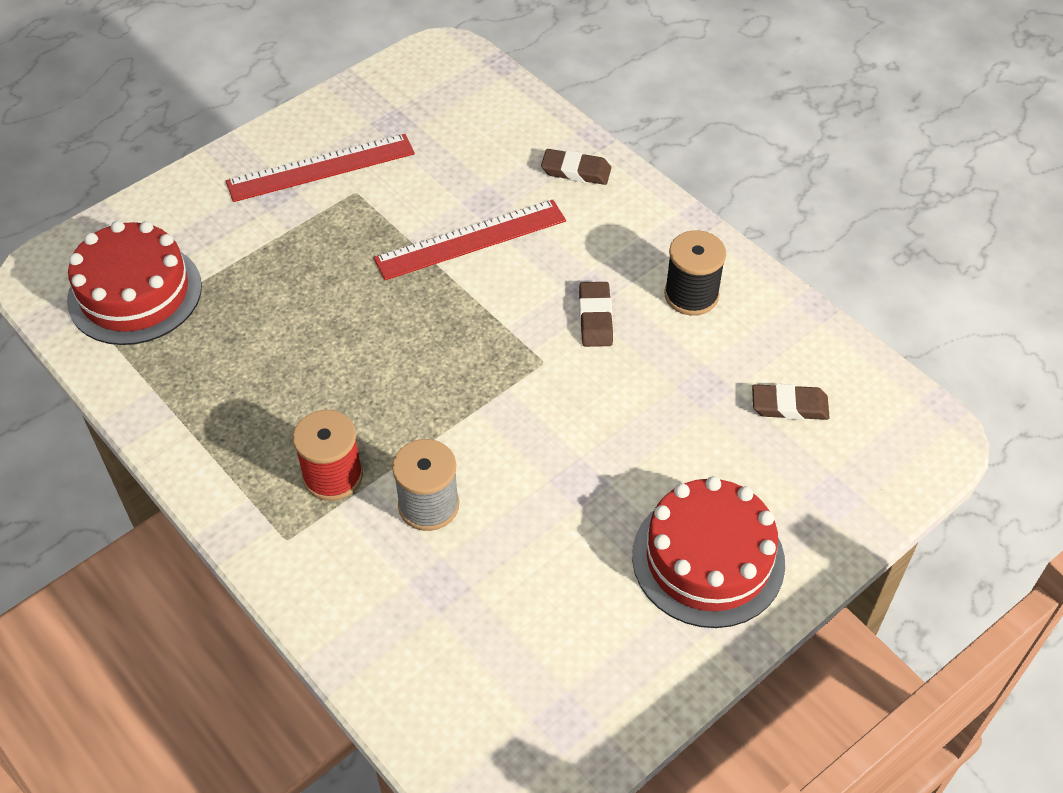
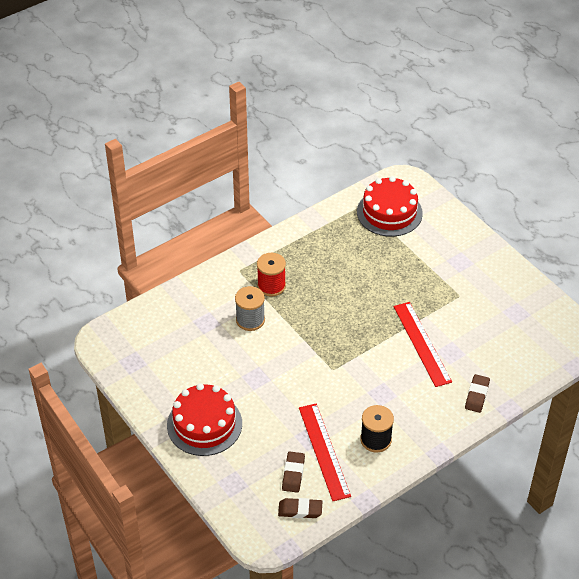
camera: 95 degrees right, 5 degrees down
(321, 167) = (479, 281): red ruler -> red ruler (324, 451)
(595, 318) = (361, 394): brown eraser -> brown eraser (300, 510)

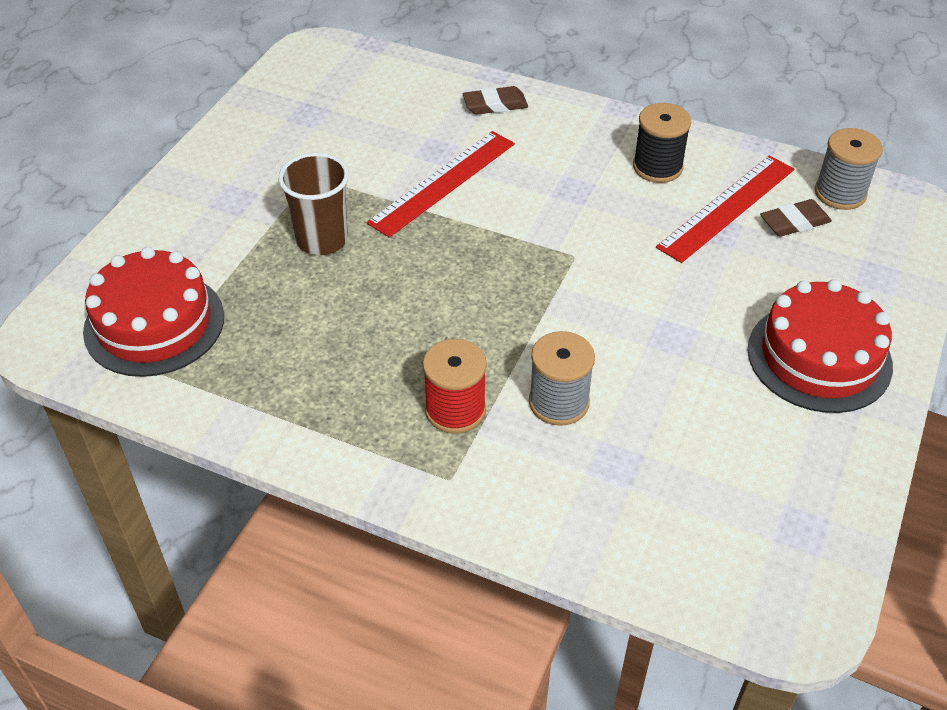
camera: 120 degrees left, 0 degrees up
(300, 510) = (840, 193): brown eraser -> grey spool
(408, 282) = (322, 240): none -> brown cup

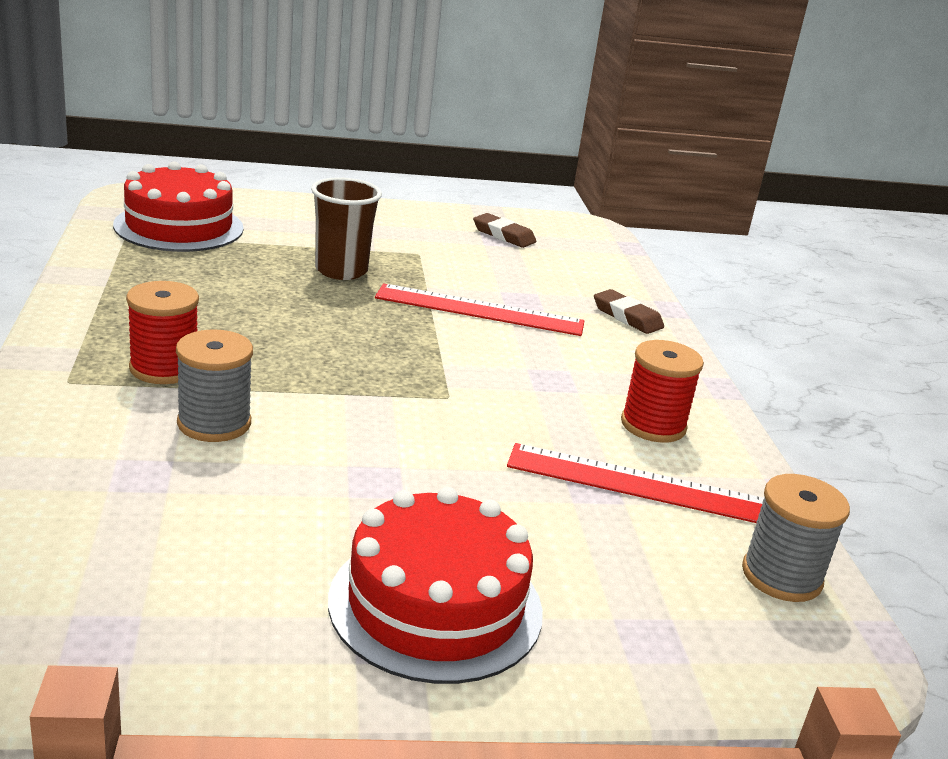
camera: 55 degrees right, 20 degrees down
(657, 167) = (653, 425): black spool -> red spool
(794, 222) = (676, 543): brown eraser -> brown eraser (504, 235)

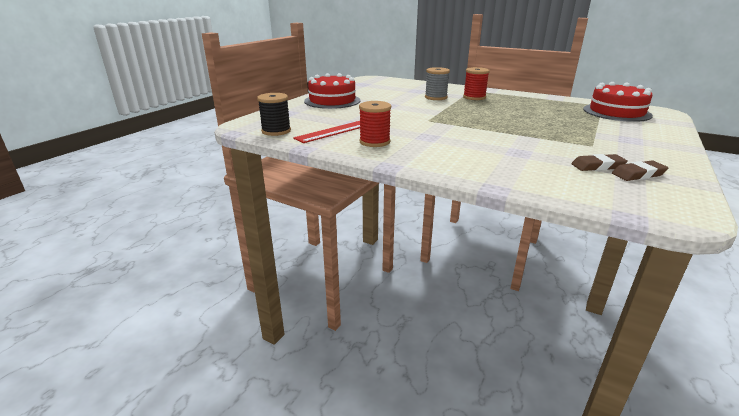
camera: 130 degrees right, 0 degrees up
(341, 270) = (562, 127): brown cup -> none
(480, 310) = (507, 141): red ruler -> none
(627, 317) = (486, 171): brown eraser -> brown eraser (597, 166)
(781, 576) = (276, 131): grey spool -> black spool

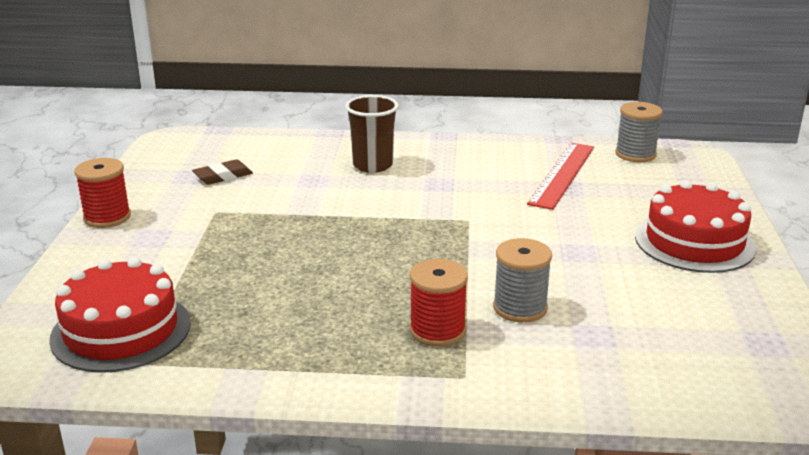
camera: 155 degrees right, 0 degrees up
(276, 131) = (635, 154): black spool -> grey spool
(374, 142) = (494, 162): red spool -> red spool (107, 217)
(467, 154) = (373, 165): none -> brown cup
(638, 174) = (183, 173): brown eraser -> none

